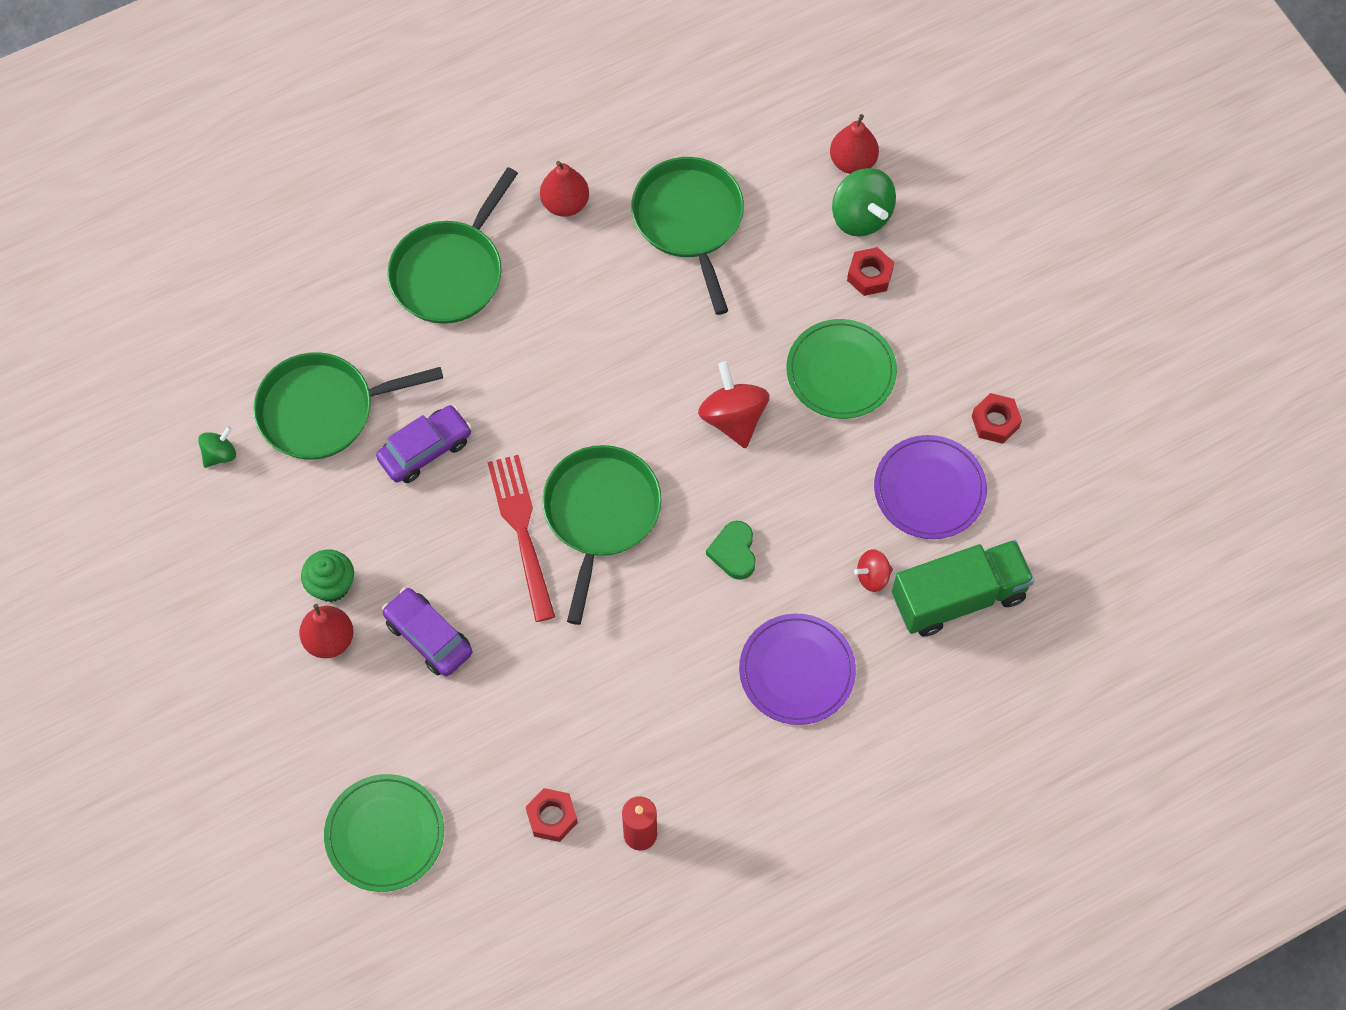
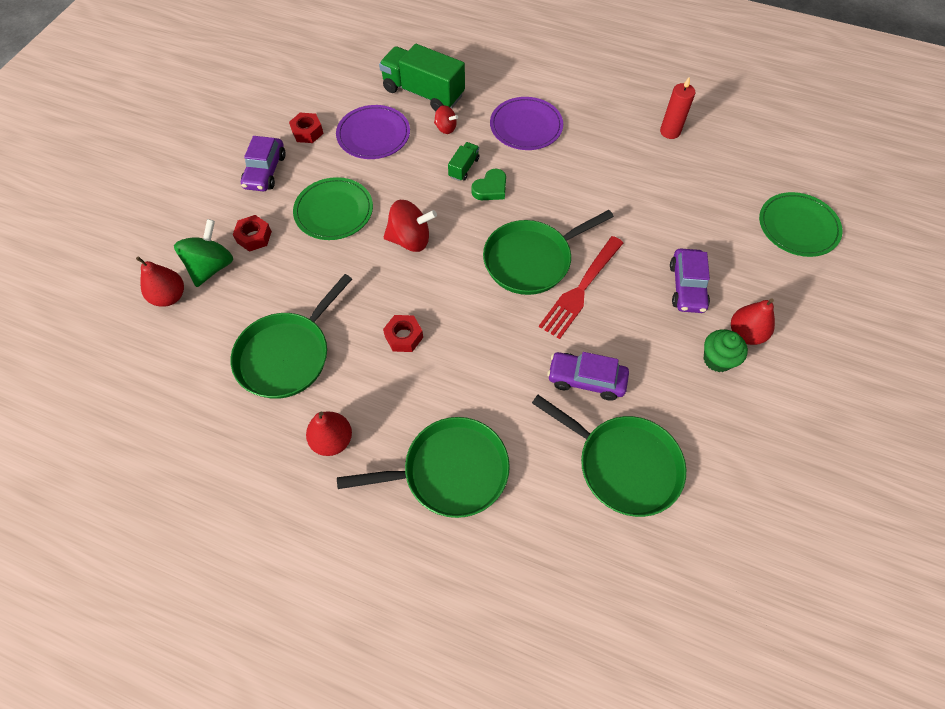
camera: 130 degrees left, 5 degrees down
(220, 454) = (719, 504): green spinning top -> none
(552, 817) = (704, 168): red nut -> red nut (404, 337)
(733, 418) = (410, 240): red spinning top -> red spinning top turned 120 degrees counterclockwise
(790, 548) = (464, 168): none -> green truck
(964, 341) = (265, 171): none -> purple car

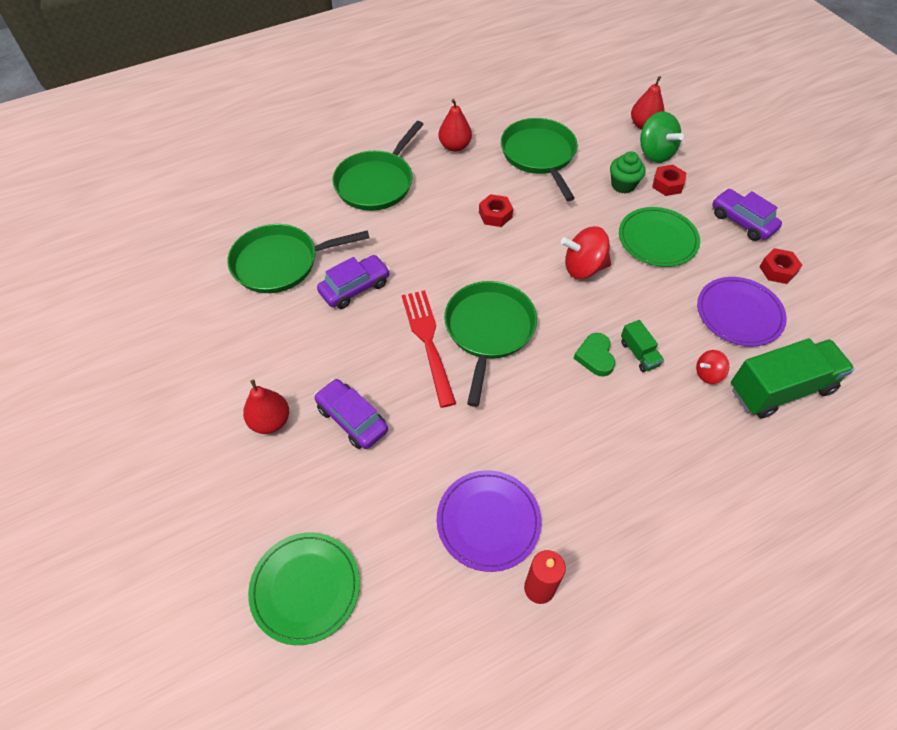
camera: 130 degrees right, 5 degrees down
(410, 240) = (583, 268): red spinning top -> red spinning top turned 45 degrees clockwise
(526, 126) = (659, 446): purple plate -> purple plate (488, 521)
(717, 359) = (276, 380): green cupcake -> green cupcake (623, 185)

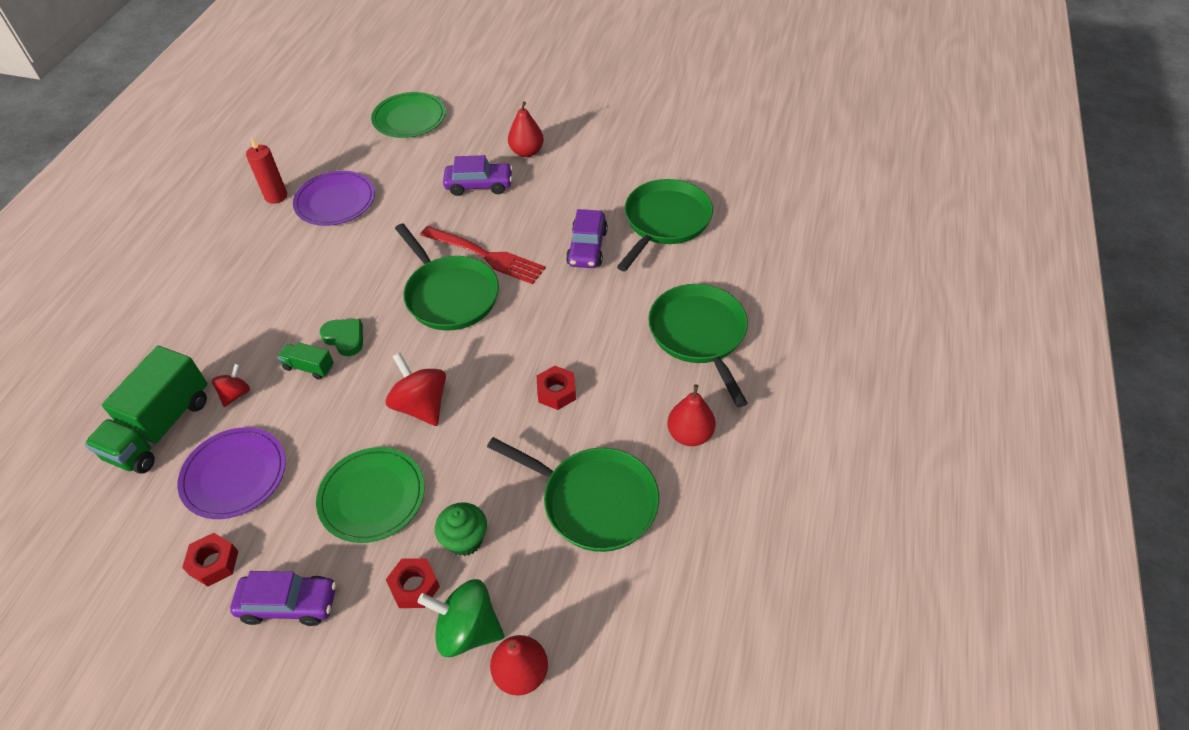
camera: 135 degrees right, 5 degrees down
(583, 268) = (421, 405): red spinning top -> red spinning top turned 75 degrees counterclockwise

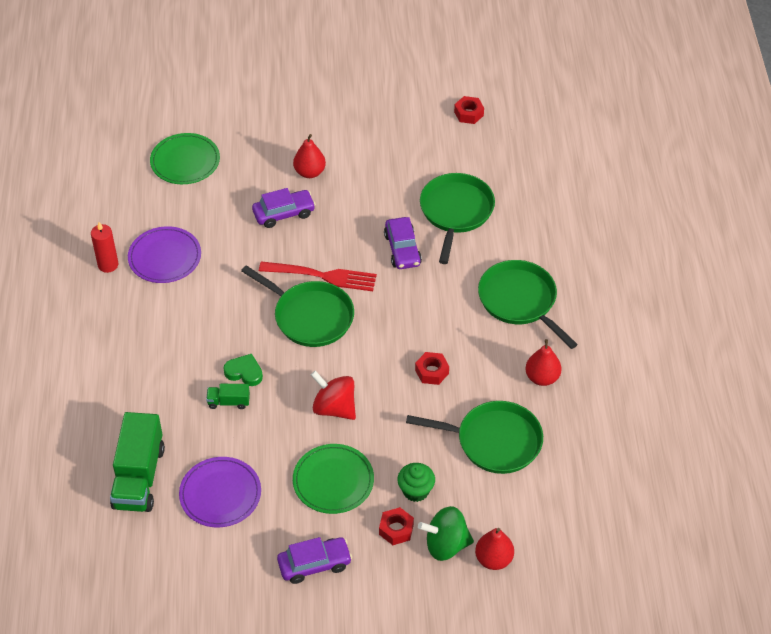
camera: 20 degrees left, 0 degrees up
(214, 563) = (244, 555): red nut -> red nut (468, 114)
(236, 394) = (182, 437): red spinning top -> none

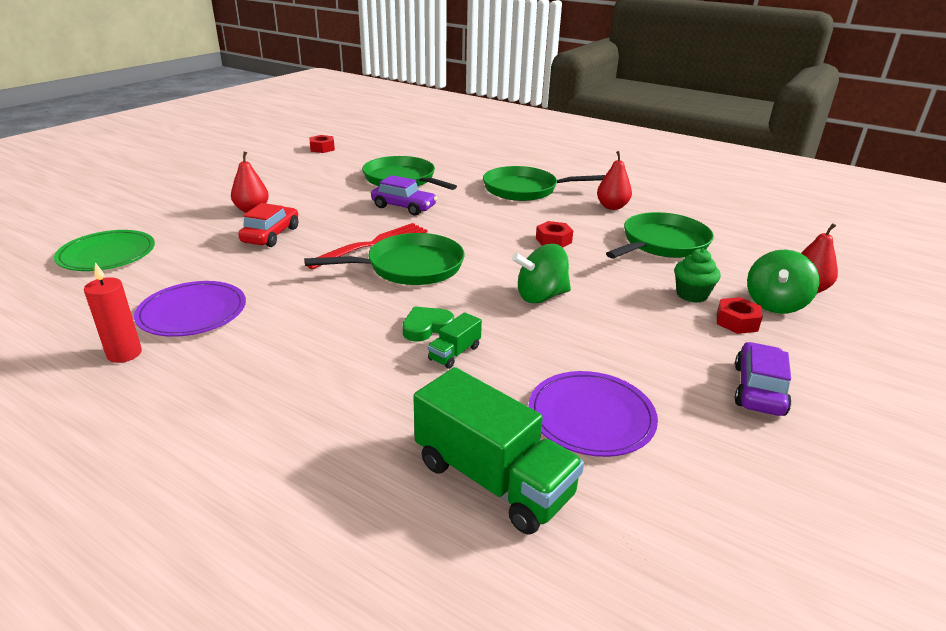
camera: 55 degrees left, 20 degrees down
(284, 213) = (271, 235): purple car -> red car
(333, 481) = (639, 332): green plate -> none
(334, 408) = (540, 296): red spinning top -> green spinning top

